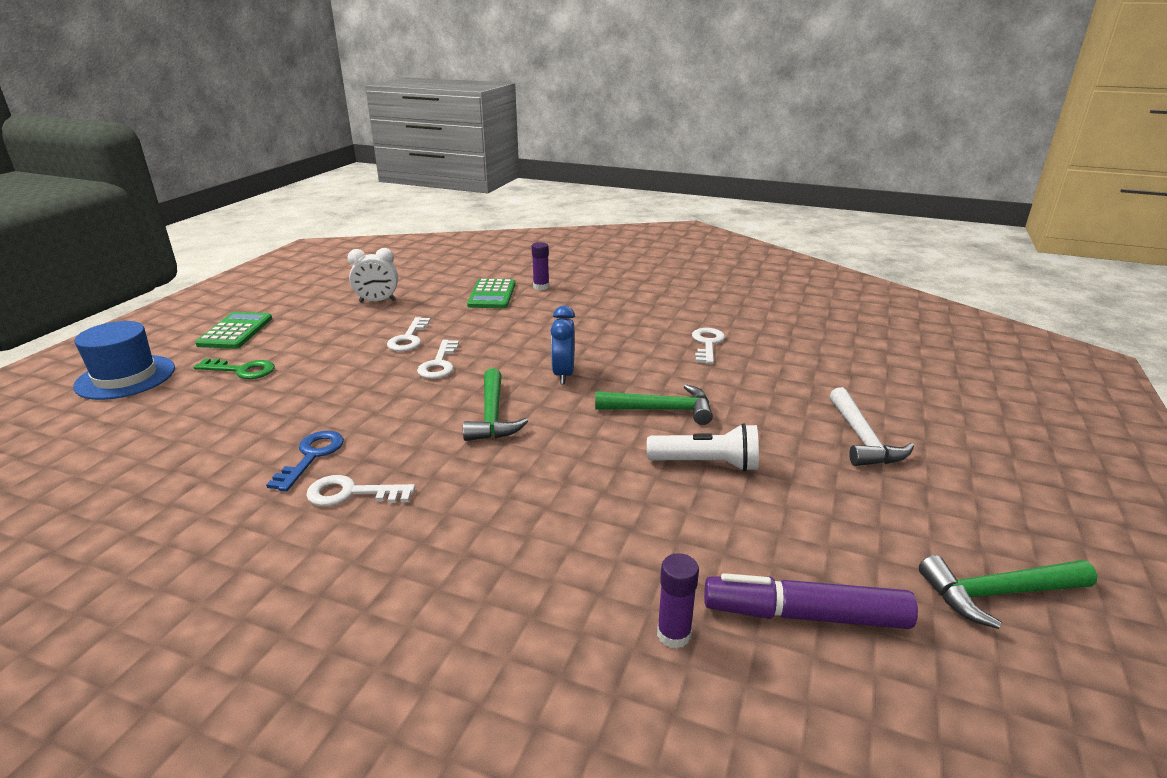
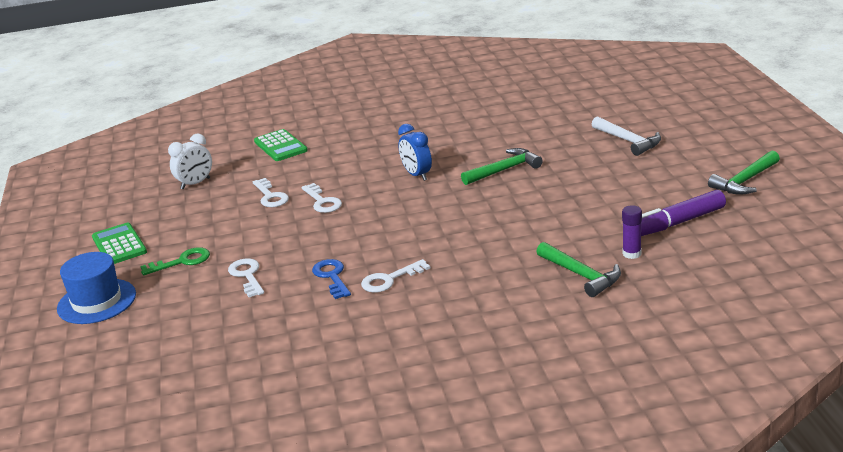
camera: 30 degrees left, 0 degrees up
(492, 416) = (408, 213): green hammer -> green hammer (581, 275)
(541, 287) = (309, 127): purple glue stick -> none
(707, 344) = (482, 123): white key -> white key (247, 276)
(707, 464) = (563, 185): white flashlight -> none

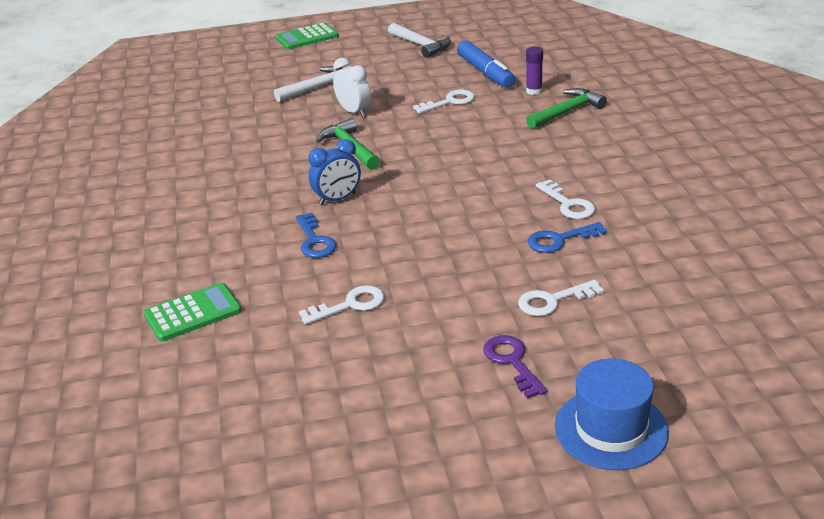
camera: 90 degrees left, 5 degrees up
(119, 245) = (453, 437): green calculator -> green calculator (307, 37)
(182, 261) = (512, 362): green key -> purple key
(195, 183) = (278, 385): white clock -> white clock (354, 112)
(322, 202) = (380, 261): white key -> white key (449, 102)
(357, 174) = (315, 241): none -> blue key
(677, 223) = (485, 72): purple marker -> blue marker
(745, 181) = (420, 45): green hammer -> white hammer

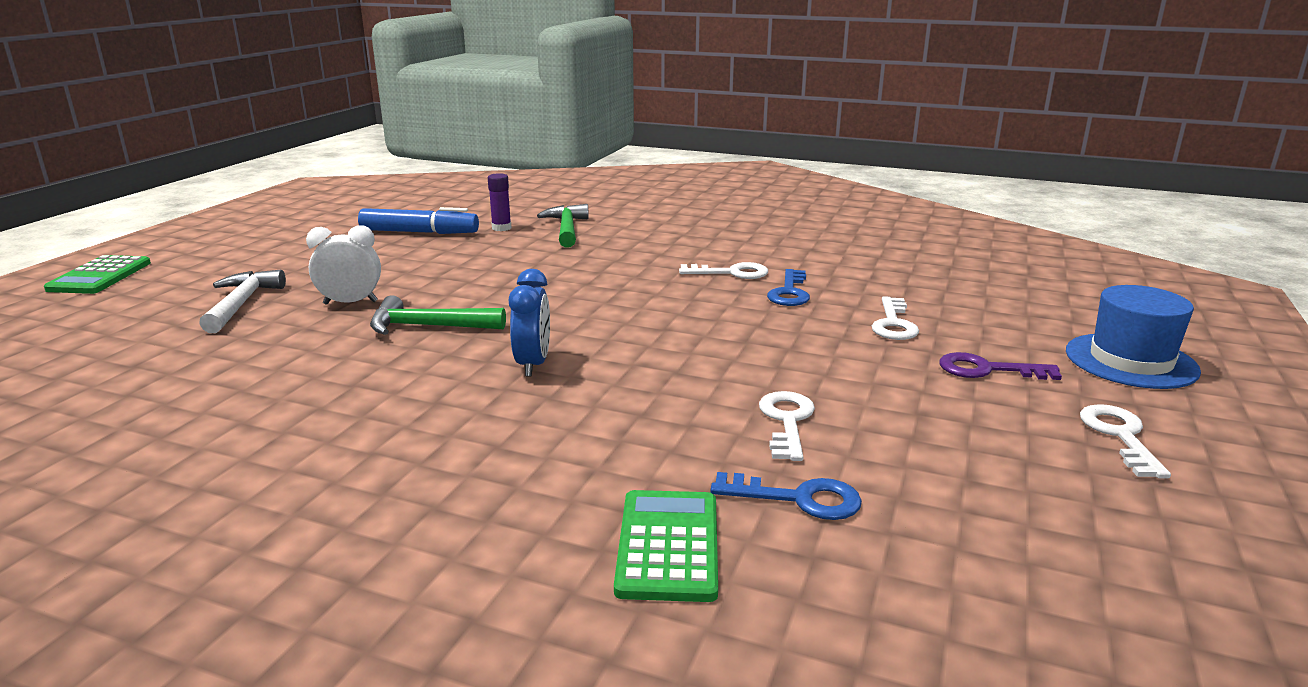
camera: 60 degrees left, 10 degrees down
(315, 241) = (607, 403): blue key -> blue key (798, 499)
(420, 45) = (289, 238): white hammer -> none
(449, 102) = (441, 260): white key -> white key (1120, 436)

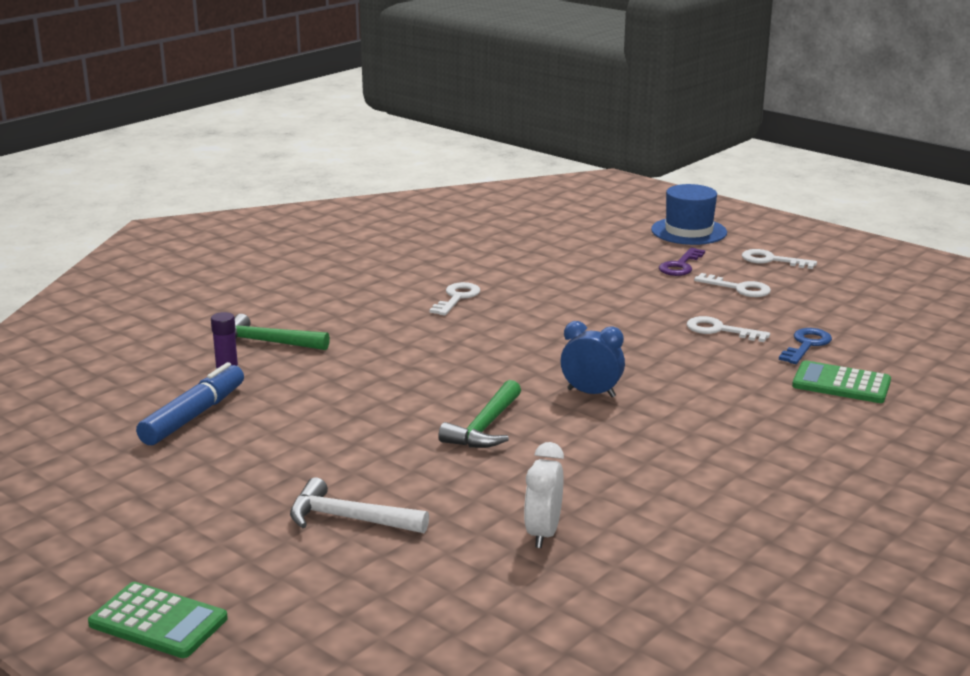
camera: 70 degrees left, 0 degrees up
(350, 303) = (394, 460): white clock -> white clock (543, 533)
(789, 292) = (516, 288): blue key -> none
(893, 324) = (597, 271): white key -> white key (738, 288)

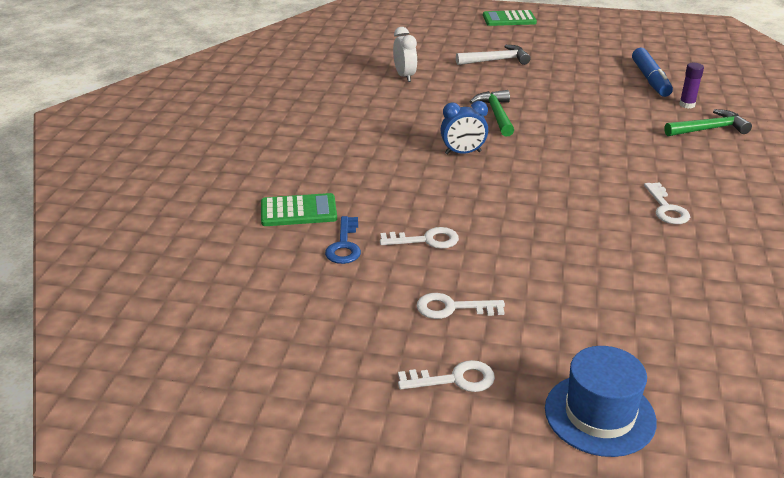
camera: 150 degrees right, 10 degrees up
(680, 266) = (540, 328): purple key -> none

